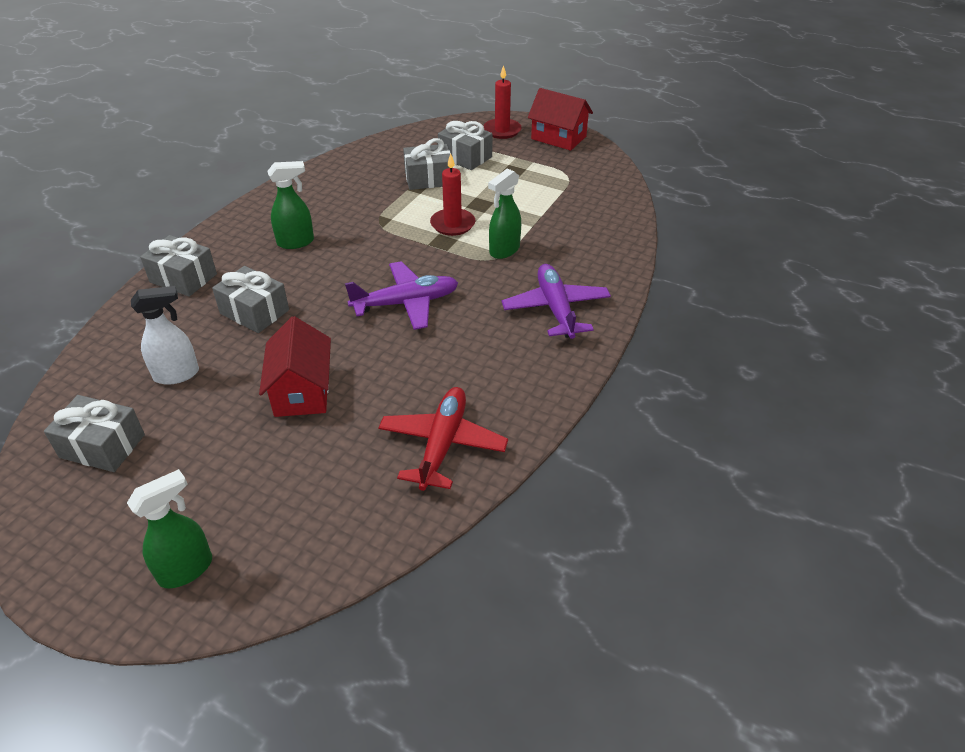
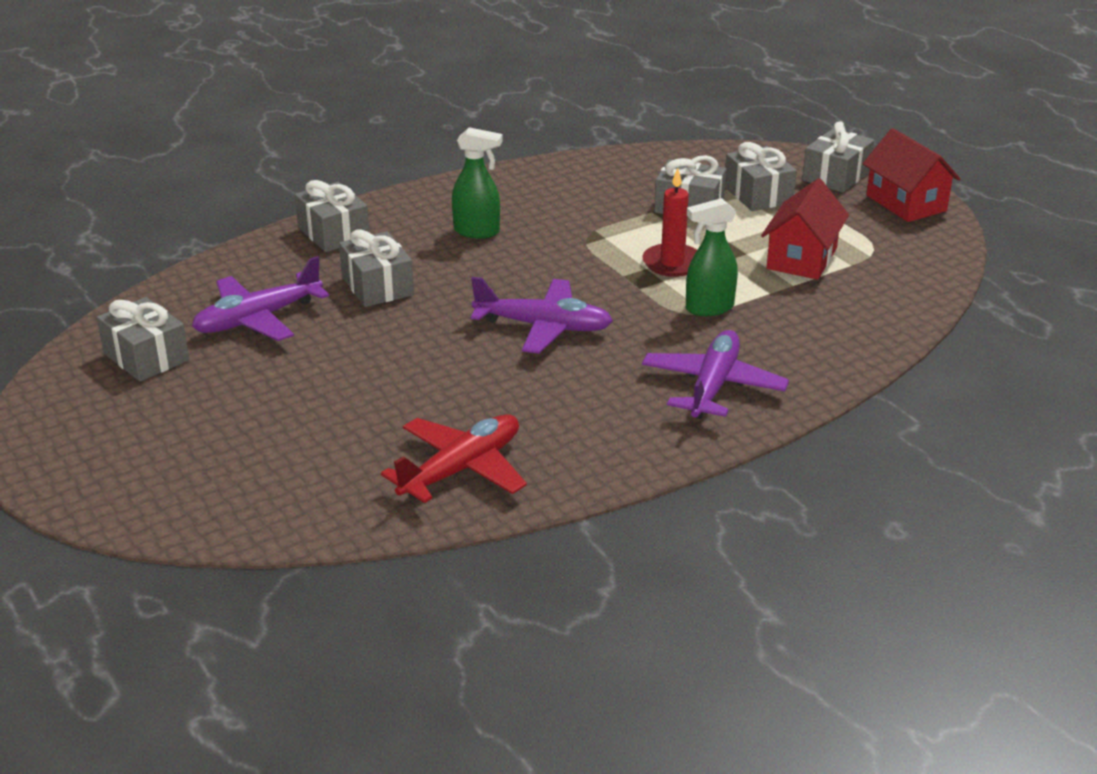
camera: 30 degrees right, 10 degrees down
(177, 374) = (258, 319): white spray bottle -> purple plane
(186, 569) = (139, 480): green spray bottle -> none
(302, 391) = (363, 373): red house -> red house (801, 258)
(502, 130) = (836, 176): red candle -> grey gift

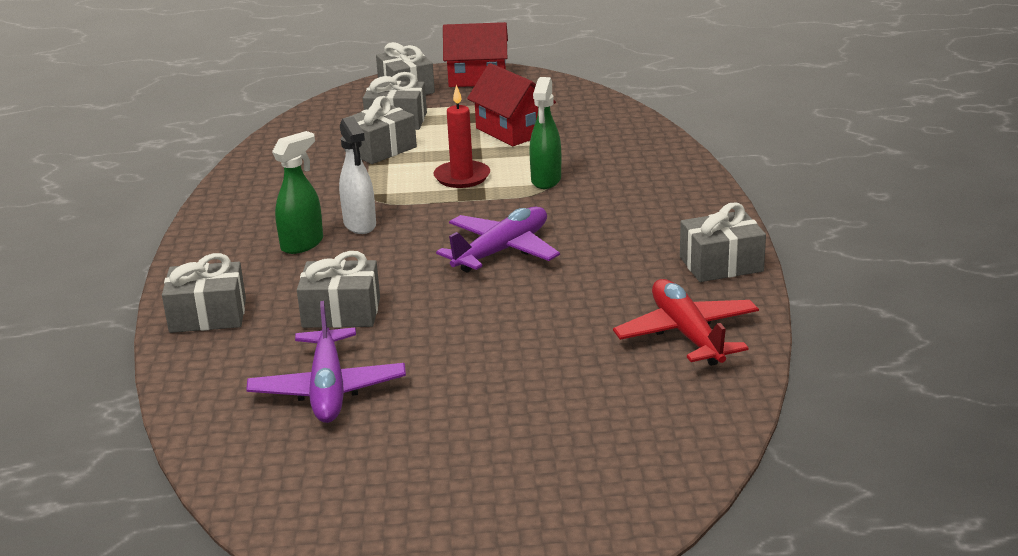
camera: 60 degrees left, 5 degrees down
(146, 357) = (329, 472): grey gift -> grey gift (721, 264)
(533, 245) = (360, 225): none -> white spray bottle
(713, 386) = (658, 206): purple plane -> none

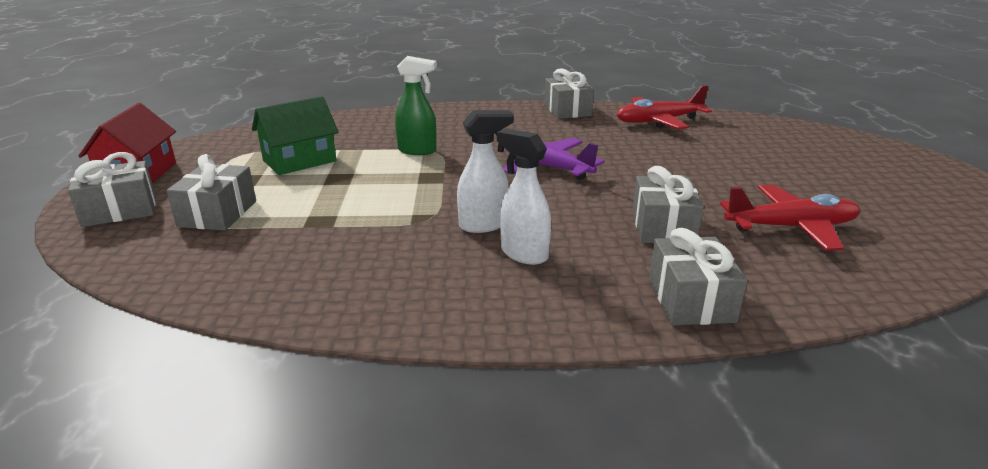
camera: 90 degrees left, 0 degrees up
(302, 244) = (523, 254): green spray bottle -> white spray bottle
(328, 389) = (791, 227): purple plane -> red plane
(380, 149) = (295, 220): grey gift -> none
(462, 177) = (392, 181): red candle -> none
(512, 131) = (299, 161): red house -> green house

